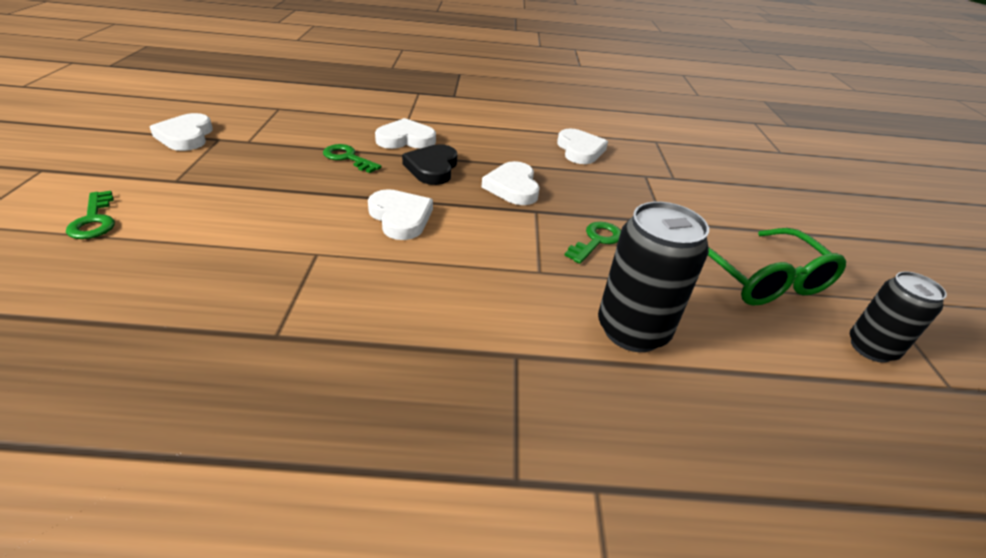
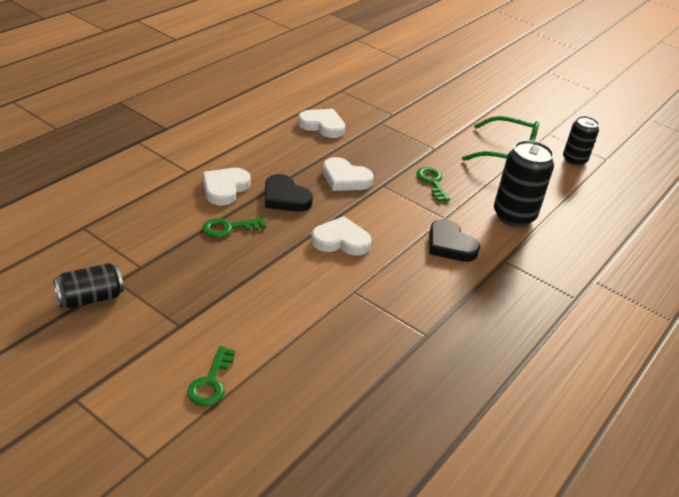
camera: 55 degrees left, 0 degrees up
(94, 220) = (211, 382): green key -> green key turned 90 degrees clockwise
(186, 136) = (90, 298): white heart -> black can
(489, 294) = (450, 245): none -> black heart

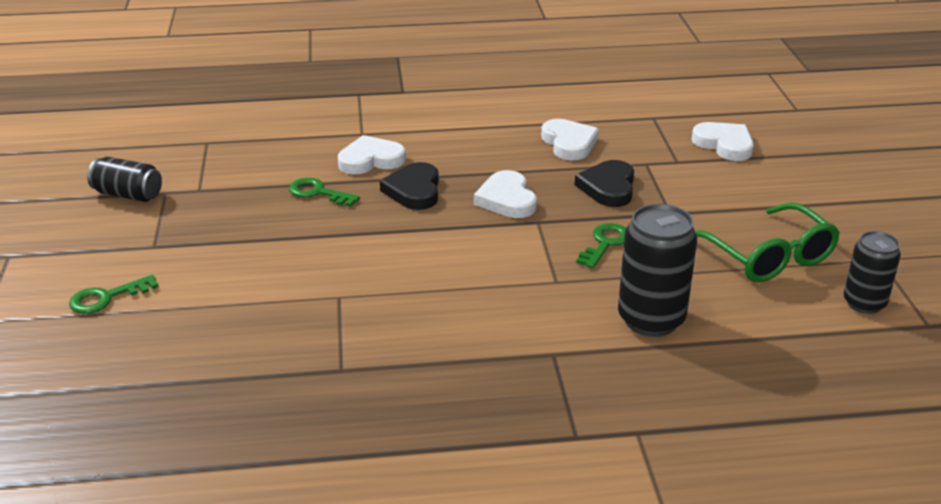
camera: 50 degrees right, 5 degrees down
(341, 240) = (403, 250): white heart -> white heart (724, 144)
(450, 245) = (515, 308): black heart -> black heart (608, 187)

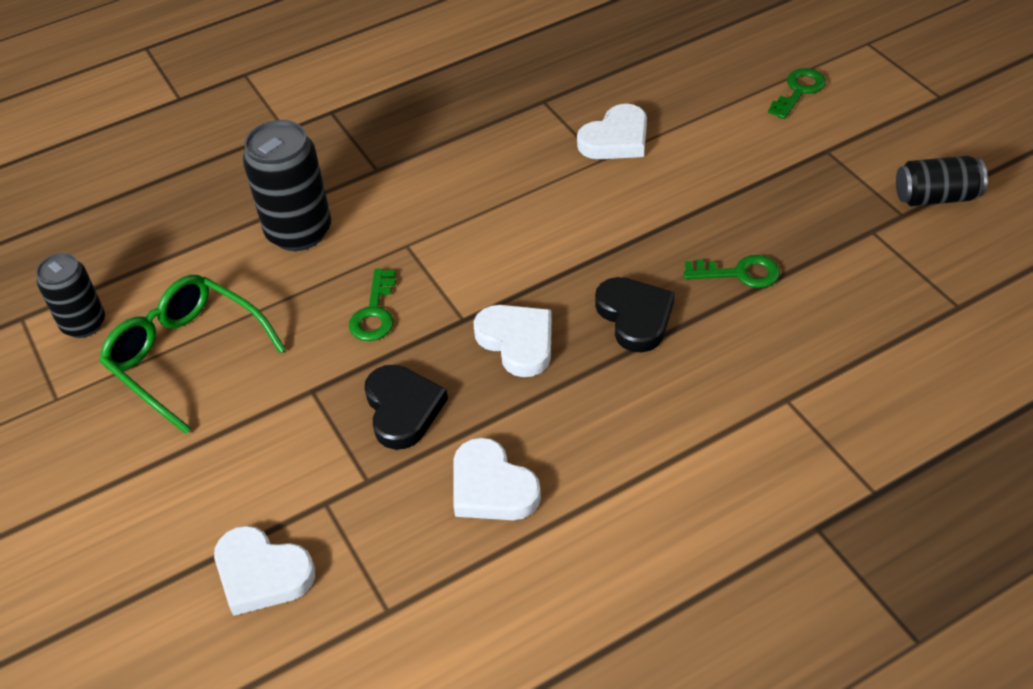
camera: 160 degrees right, 15 degrees up
(370, 160) = (729, 350): white heart -> white heart (616, 139)

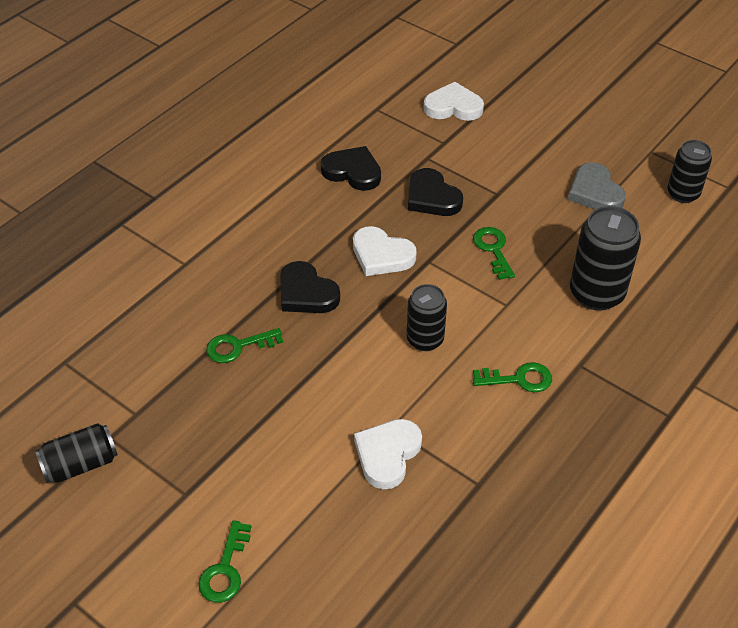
camera: 155 degrees right, 0 degrees up
(186, 356) = (595, 192): green glasses -> grey heart
(447, 171) = (519, 379): none -> green key
(491, 487) = (352, 172): white heart -> black heart
(521, 230) = (425, 339): none -> black can

